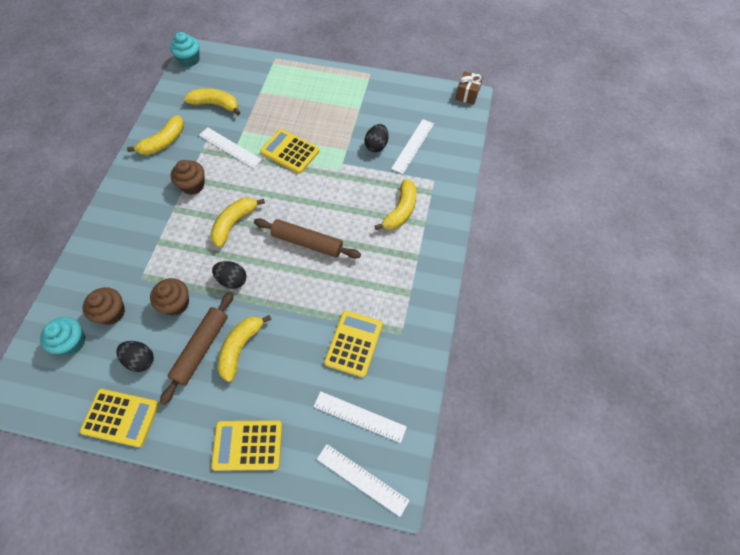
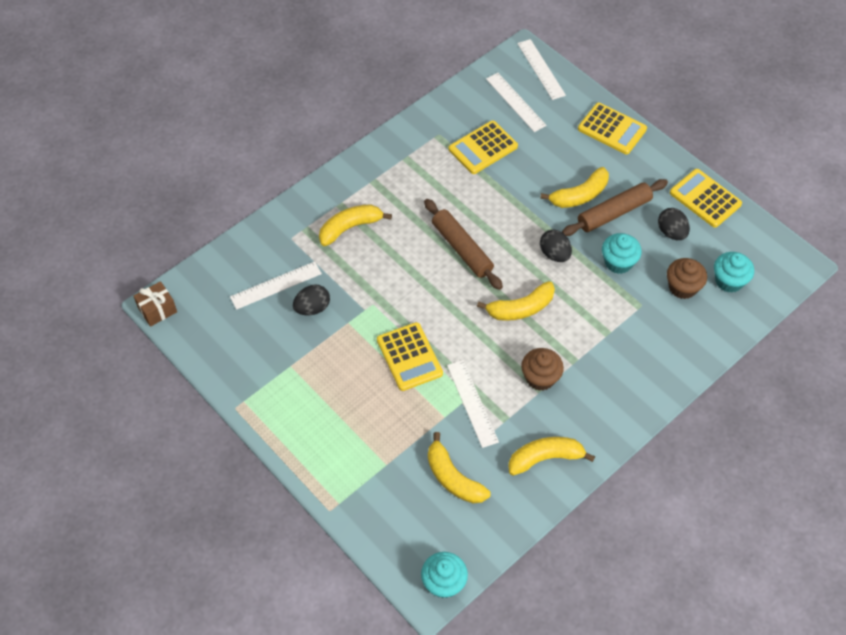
camera: 145 degrees left, 5 degrees down
(176, 303) = (618, 262): brown cupcake -> turquoise cupcake

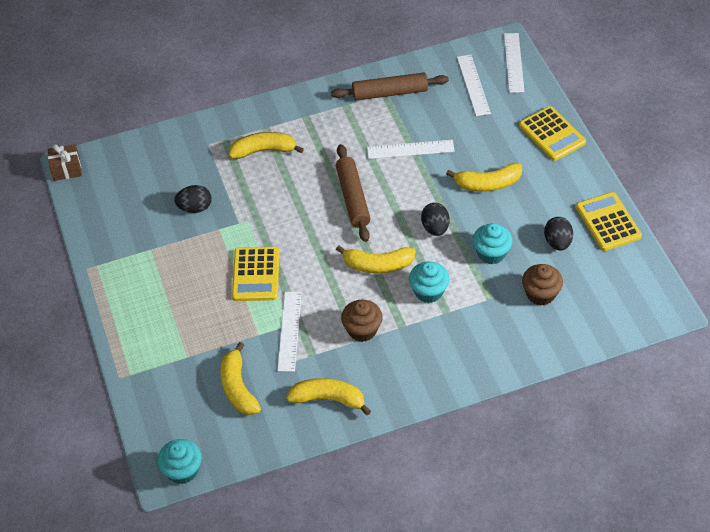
camera: 25 degrees right, 5 degrees down
(276, 285) = (174, 179): white ruler -> white ruler (410, 149)
(483, 148) = (420, 117): yellow calculator -> none
(614, 213) = (511, 208): brown rolling pin -> brown rolling pin (390, 93)
(729, 281) = (589, 302): turquoise cupcake -> turquoise cupcake (428, 291)

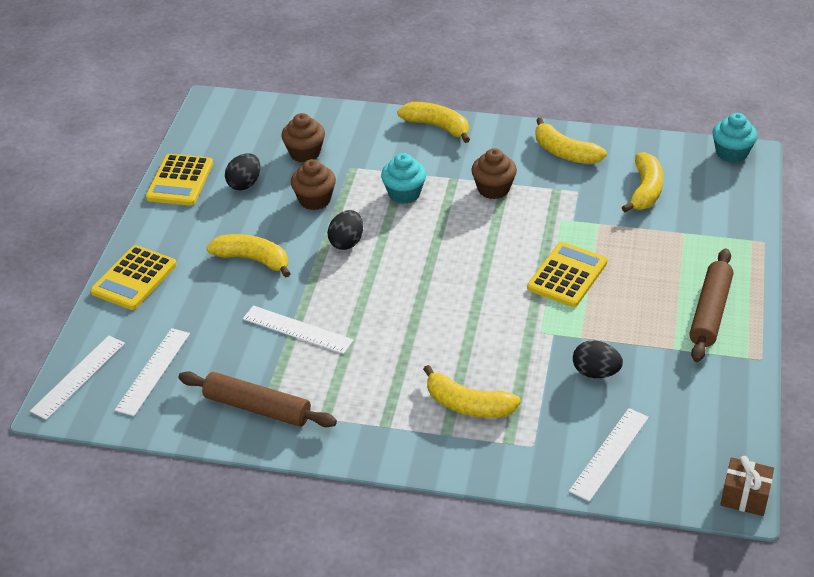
camera: 150 degrees left, 10 degrees down
(289, 331) = (565, 214): white ruler -> white ruler (609, 454)
(353, 198) = (406, 306): brown rolling pin -> brown rolling pin (710, 312)
(378, 265) = (434, 234): yellow banana -> yellow banana (437, 127)
(491, 253) = (315, 200): turquoise cupcake -> brown cupcake
(552, 134) = (134, 278): yellow calculator -> yellow calculator turned 150 degrees counterclockwise

